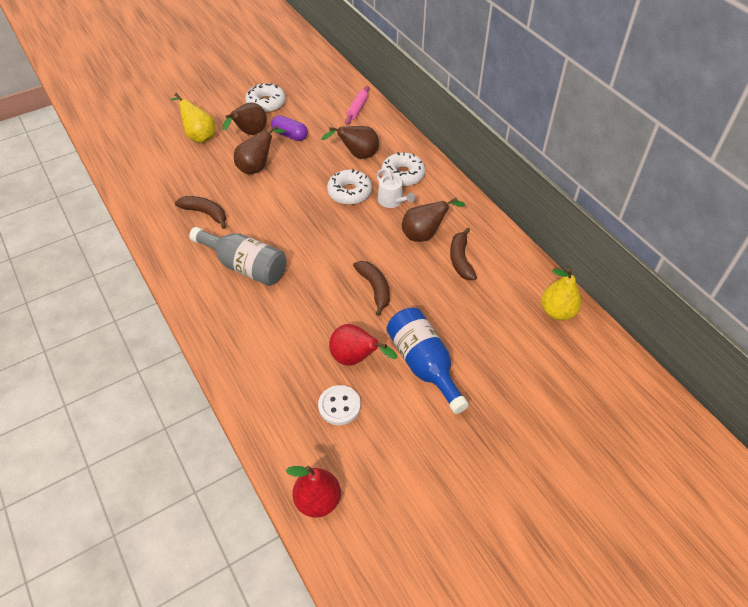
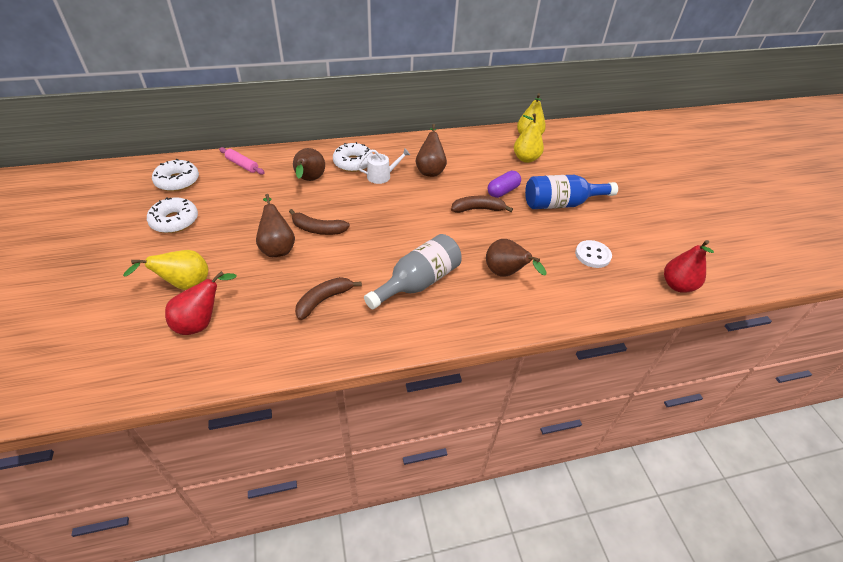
camera: 75 degrees left, 5 degrees down
(250, 133) = (216, 243): brown pear -> brown pear (506, 274)
(290, 135) = (244, 215): purple capsule -> purple capsule (503, 191)
(349, 192) = (356, 196): white donut -> white donut (177, 181)
(355, 358) = (548, 236): red pear -> red pear (201, 322)
(461, 260) = (465, 161): brown banana -> brown banana (318, 229)
(502, 316) = (526, 158): none -> yellow pear

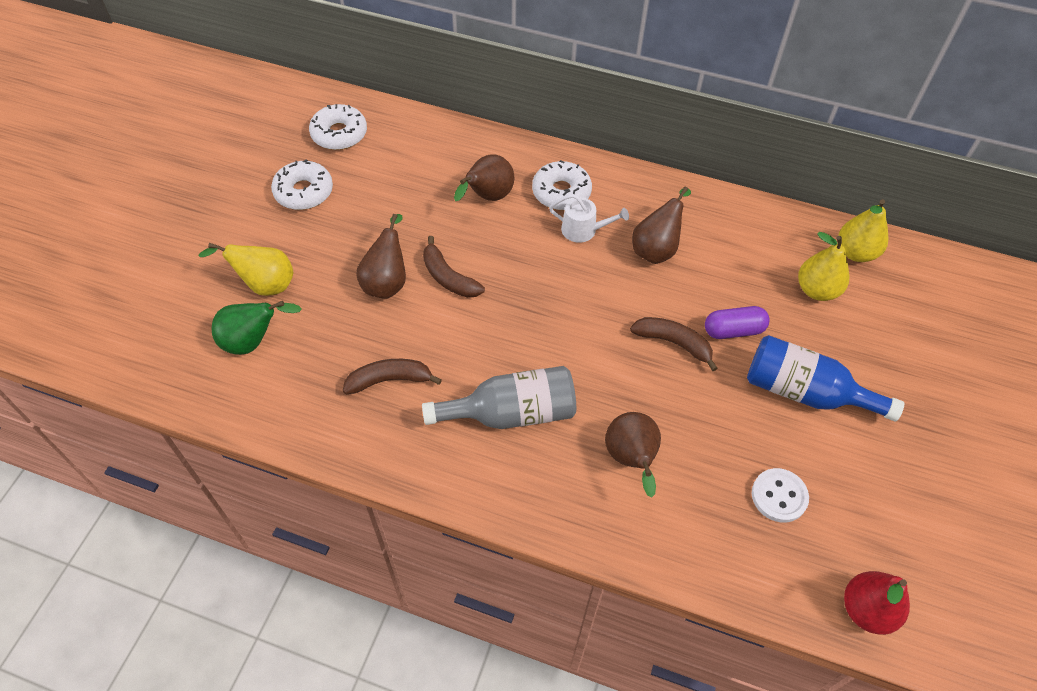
camera: 35 degrees right, 10 degrees up
(201, 322) = (253, 341): red pear -> green pear
(242, 165) = (424, 139): pink rolling pin -> none

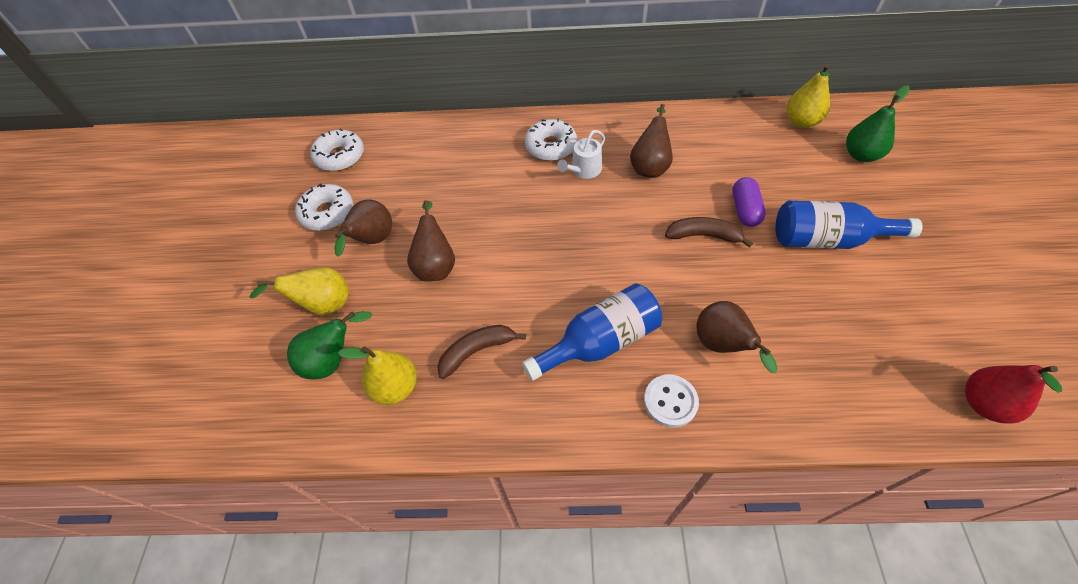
camera: 15 degrees left, 0 degrees up
(448, 277) = (489, 244): brown banana -> none
(487, 197) = (491, 169): brown pear -> brown pear (372, 241)
(511, 413) = (599, 342): grey bottle -> blue bottle
(583, 230) = (584, 170): white watering can -> white watering can turned 135 degrees clockwise
(733, 330) = (745, 210): purple capsule -> purple capsule turned 60 degrees counterclockwise
(779, 496) = (858, 332): white button -> white button (670, 401)
(817, 290) = (789, 158): yellow pear -> yellow pear (395, 387)
(901, 313) = (861, 155): none -> green pear

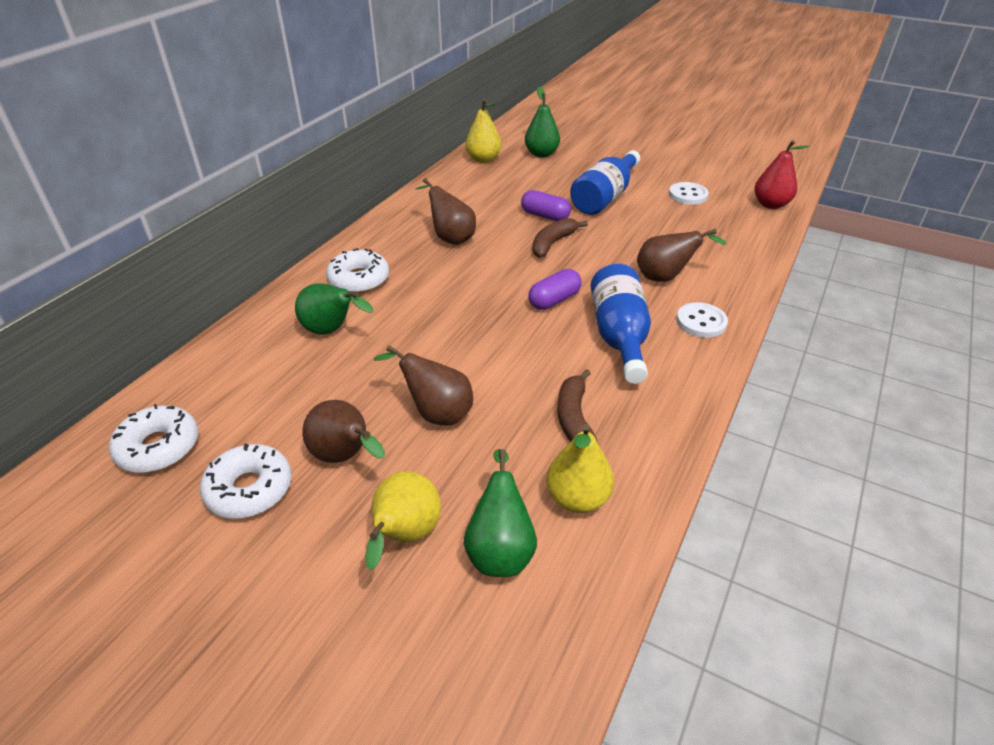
camera: 65 degrees left, 15 degrees down
(484, 166) = (332, 331): none -> green pear
(584, 170) = (413, 272): white watering can -> none
(617, 274) = (554, 300): none -> purple capsule
(913, 310) = (688, 195): none -> white button

